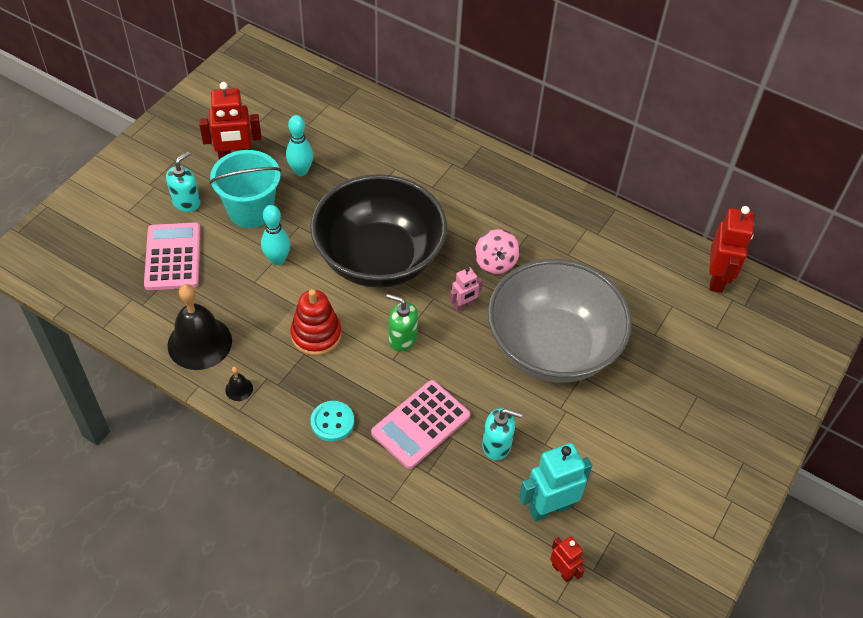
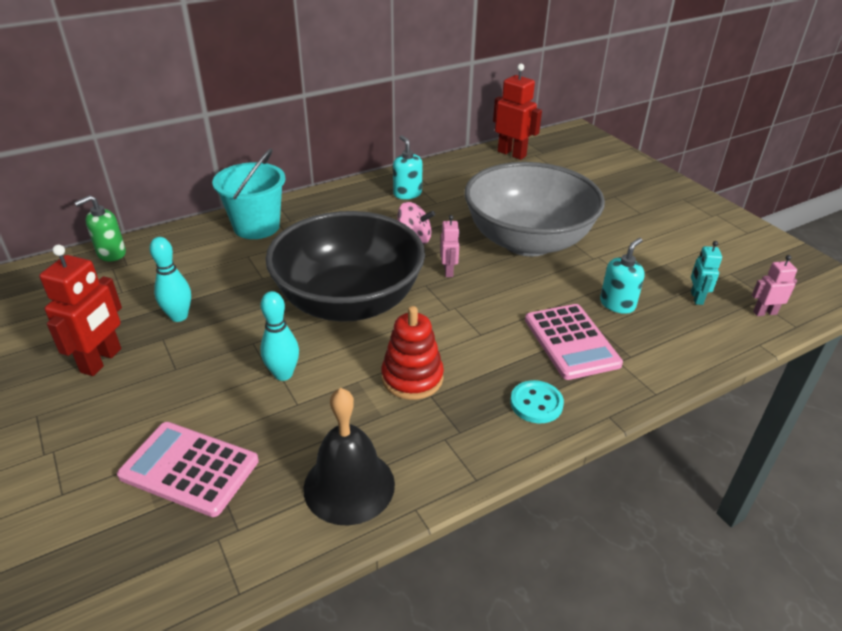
camera: 60 degrees left, 15 degrees down
(186, 202) = (115, 426): turquoise soap dispenser -> turquoise soap dispenser (407, 194)
(239, 389) = (445, 469): black bell -> none
(251, 211) = (191, 373): turquoise bucket -> turquoise bucket (256, 227)
(402, 338) = (460, 319): green soap dispenser -> green soap dispenser (111, 253)
(549, 508) = (696, 298): turquoise robot -> turquoise robot, size x0.56
(562, 571) = (764, 312): red robot -> pink robot

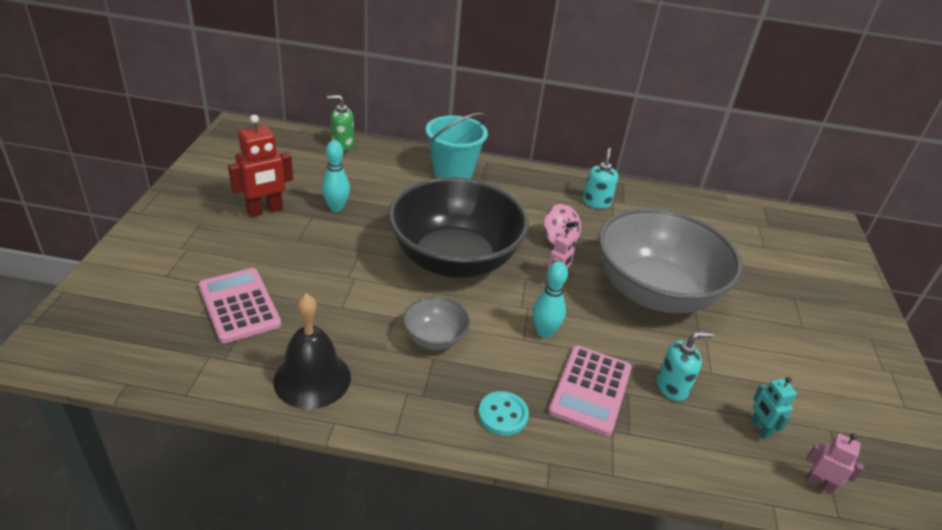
camera: 35 degrees right, 0 degrees up
(283, 374) = (355, 282): turquoise bowling pin -> turquoise bowling pin (544, 332)
(412, 378) = (435, 338): red stacking toy -> grey bowl
(512, 154) = (735, 213): red robot -> none
(696, 298) = (760, 428): turquoise robot -> turquoise robot turned 60 degrees counterclockwise

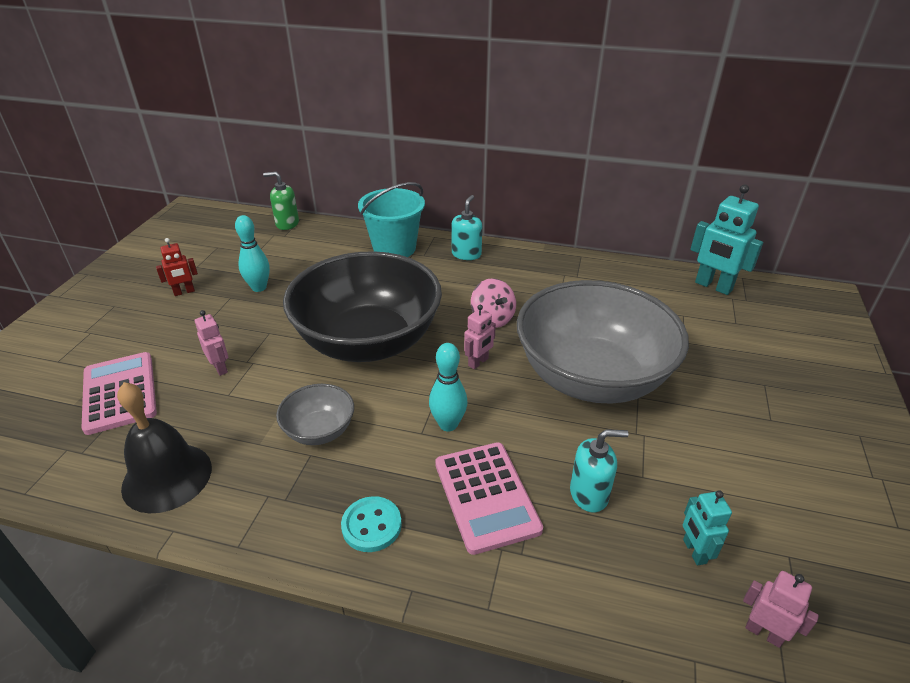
camera: 10 degrees right, 0 degrees up
(265, 211) = (184, 292): red robot -> red robot, size x0.56
(326, 283) = (220, 368): none -> pink robot
(590, 390) = (486, 496): pink calculator -> pink calculator turned 45 degrees counterclockwise
(596, 202) = (545, 277): turquoise soap dispenser -> turquoise soap dispenser (466, 254)
(740, 213) = (713, 286): none -> turquoise robot

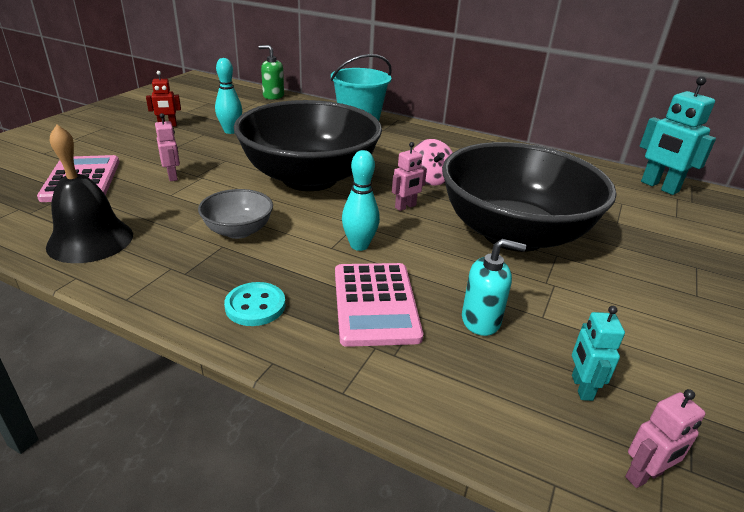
camera: 10 degrees right, 5 degrees down
(466, 254) = (422, 134): turquoise soap dispenser -> none
(591, 377) = (513, 234): grey bowl -> black bowl
(763, 632) = (644, 475): pink robot -> pink robot turned 105 degrees clockwise

